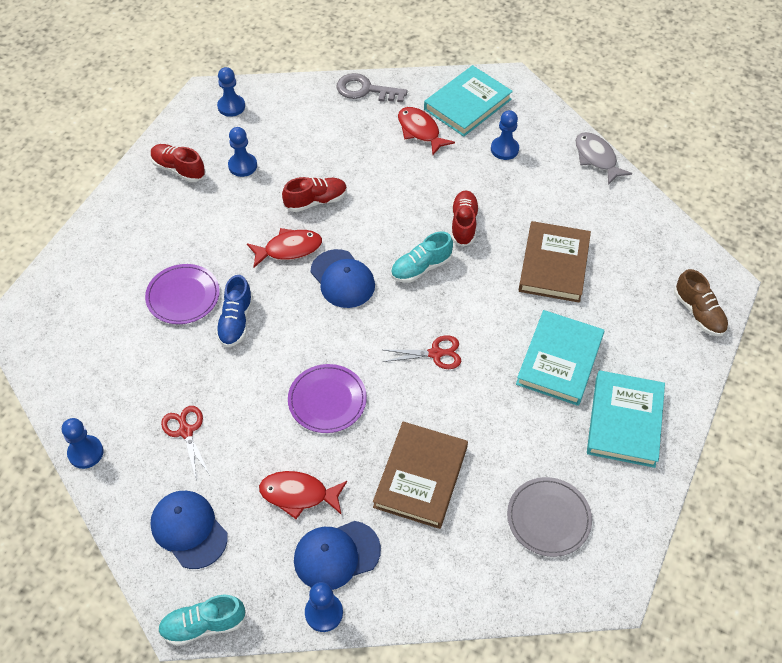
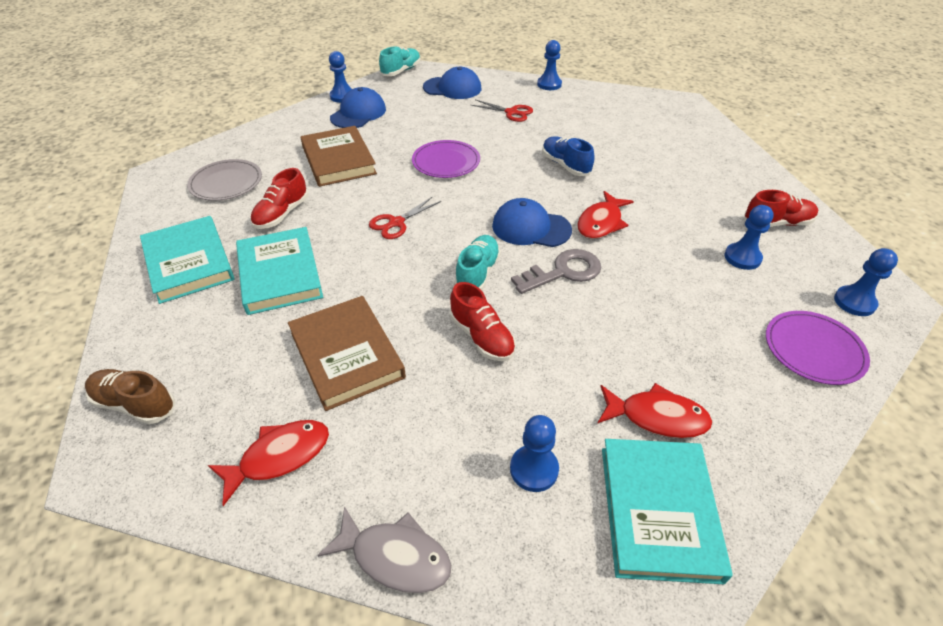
camera: 140 degrees right, 10 degrees down
(183, 296) = (621, 158): purple plate -> purple plate (814, 349)
(298, 494) = (409, 121): red fish -> red fish (279, 457)
(316, 201) = (639, 269): red shoe -> red shoe (282, 214)
(365, 90) = (791, 428): grey key -> grey key (563, 272)

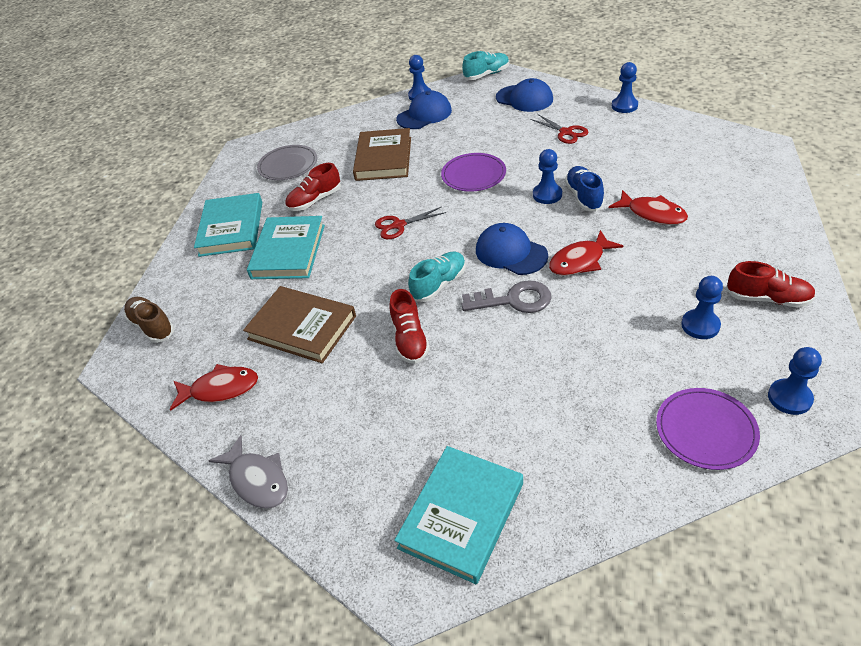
camera: 30 degrees right, 0 degrees up
(346, 355) = (302, 327): brown book -> brown book turned 60 degrees counterclockwise
(534, 469) = (386, 453): blue pawn -> blue pawn (547, 195)
(657, 417) = (511, 444): red fish -> red fish (652, 214)

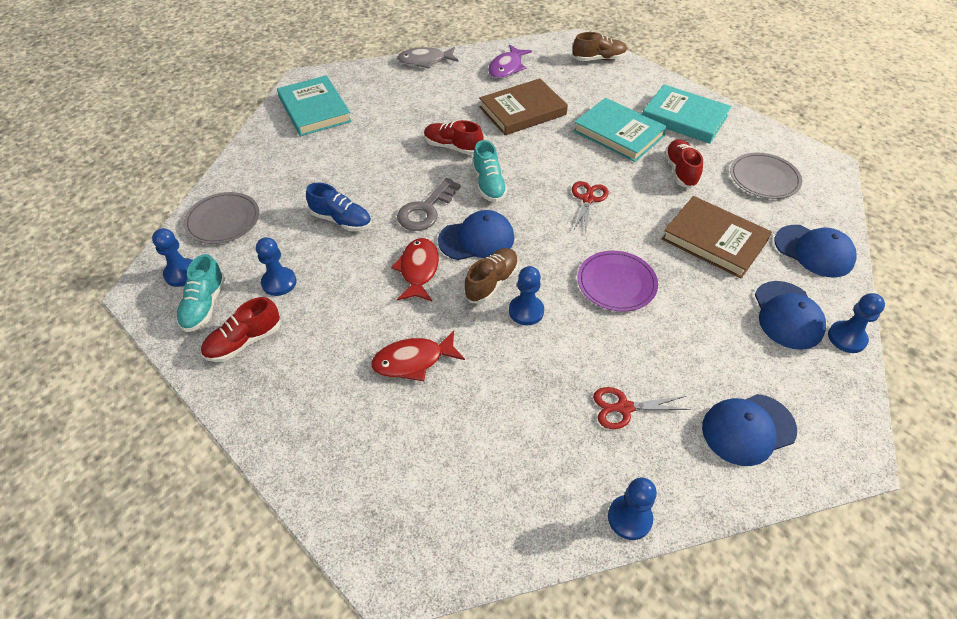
camera: 120 degrees right, 5 degrees up
(220, 389) = (507, 68): red fish -> purple fish
(353, 125) = (814, 251): none -> blue cap
(486, 74) = (860, 438): turquoise shoe -> turquoise shoe (204, 306)
(543, 221) = (491, 282): none -> brown shoe
(583, 197) = (493, 334): blue shoe -> blue shoe (341, 220)
(706, 430) = (223, 220): purple plate -> grey plate

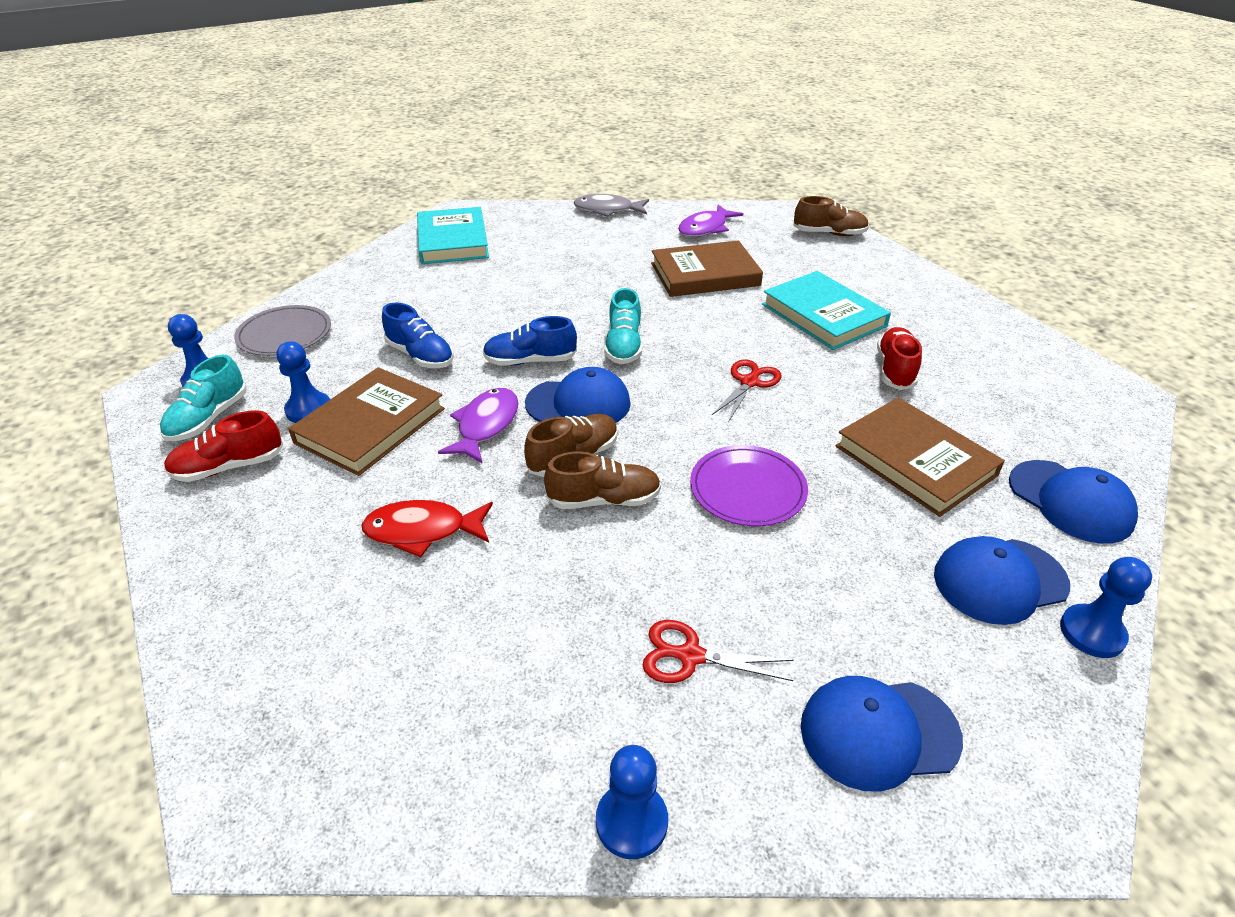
camera: 15 degrees right, 10 degrees down
(333, 287) = (370, 426): none -> brown book
(418, 270) = (486, 425): red fish -> purple fish
(426, 210) = (530, 361): grey key -> blue shoe
(453, 147) = (597, 300): red shoe -> none
(526, 311) = (604, 500): blue pawn -> brown shoe
(684, 118) = (923, 310): turquoise book -> none
(764, 178) = (1018, 397): grey plate -> none
(787, 315) = (999, 580): blue cap -> blue cap turned 60 degrees clockwise

